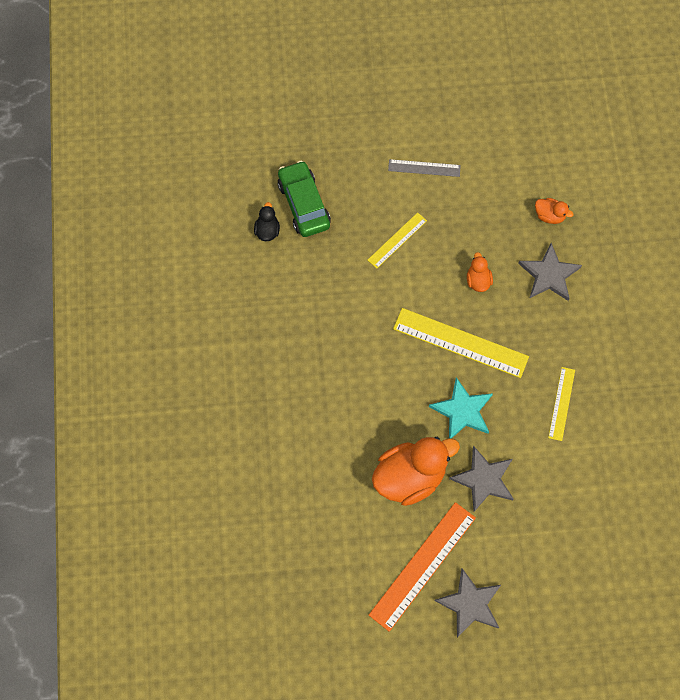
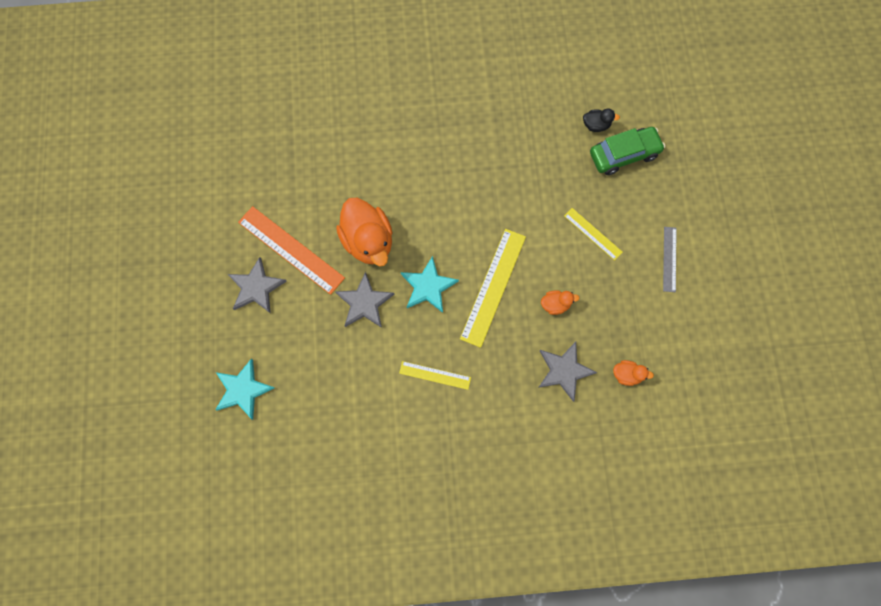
camera: 90 degrees right, 5 degrees up
(549, 216) = (627, 375): orange duck -> orange duck turned 105 degrees counterclockwise
(591, 611) = (243, 390): none -> turquoise star

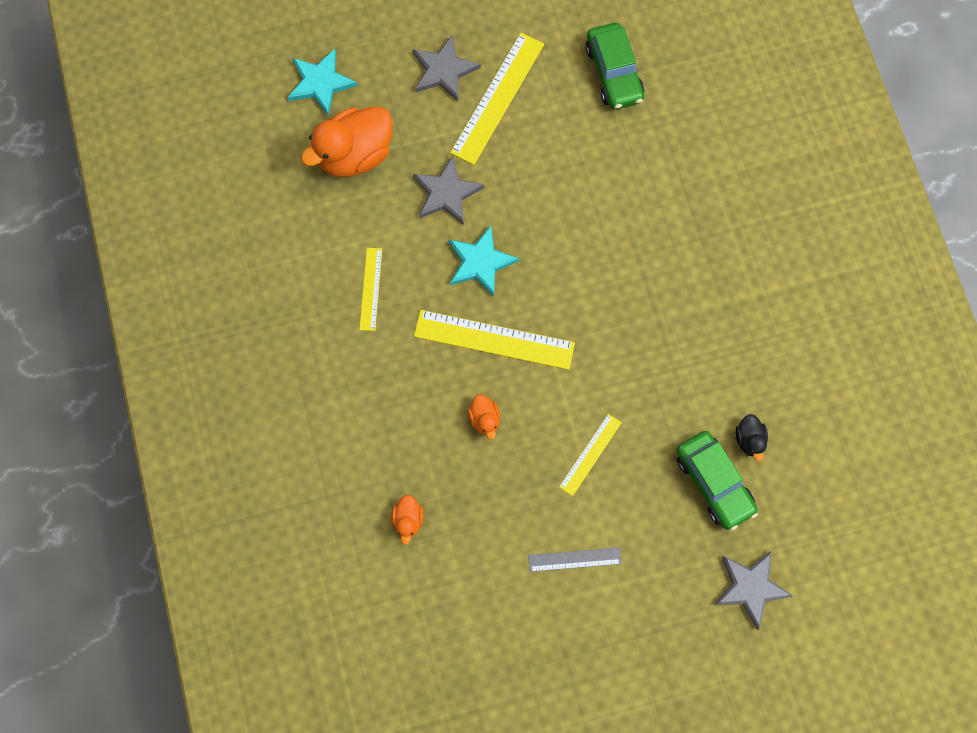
camera: 80 degrees right, 0 degrees up
(290, 160) = (614, 73): none -> green car
(291, 249) = (498, 98): orange ruler -> yellow ruler
(368, 241) = (526, 182): orange duck -> orange duck (355, 155)
(564, 371) = (401, 441): grey star -> grey star (750, 587)

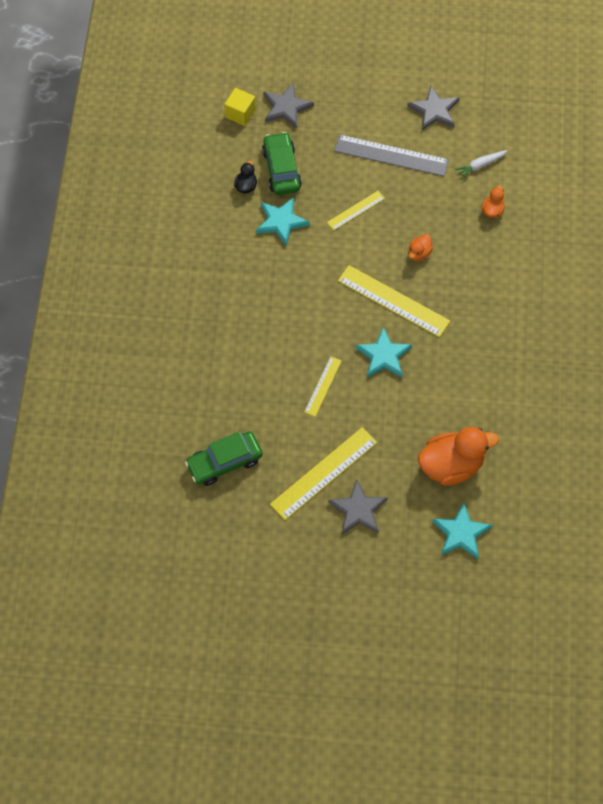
camera: 160 degrees left, 10 degrees down
(370, 289) = (470, 363): yellow ruler -> yellow ruler (323, 386)
(446, 193) = (390, 413): grey star -> grey star (434, 110)
(446, 588) = (480, 165): none -> white carrot
(485, 419) = (419, 253): orange duck -> orange duck turned 150 degrees counterclockwise
(574, 559) = (391, 156): grey ruler -> grey ruler, size x1.81
(614, 73) = (224, 462): green car -> green car turned 120 degrees counterclockwise
(680, 402) = (281, 222): none -> turquoise star
(809, 553) = (240, 113): none -> yellow cube

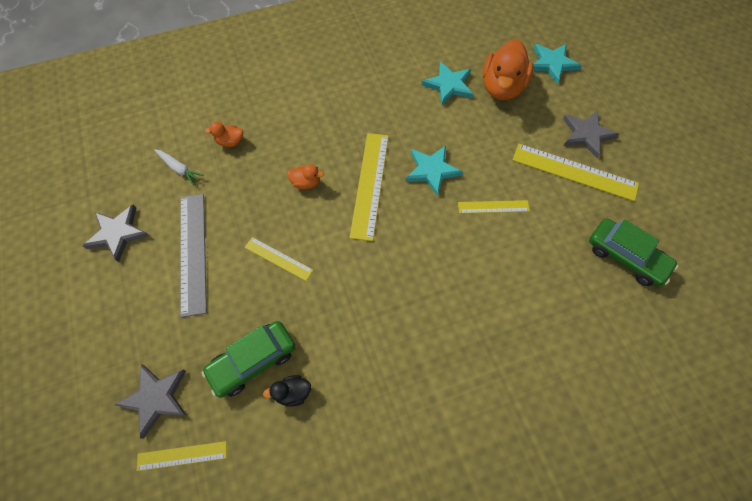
camera: 115 degrees left, 0 degrees up
(240, 113) = (182, 455): yellow cube -> yellow ruler
(281, 222) = (326, 329): turquoise star -> turquoise star (449, 85)
(451, 465) = (502, 88): orange duck -> orange duck turned 120 degrees counterclockwise

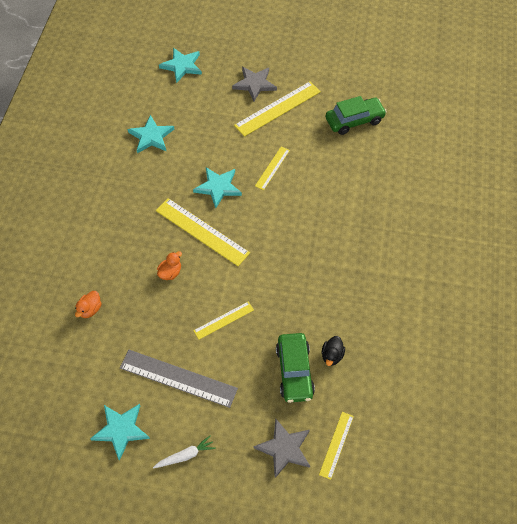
camera: 60 degrees left, 5 degrees down
(118, 233) = (121, 430): grey star -> turquoise star
(179, 169) = (89, 359): white carrot -> white carrot (185, 455)
(502, 88) = (179, 106): orange duck -> none

